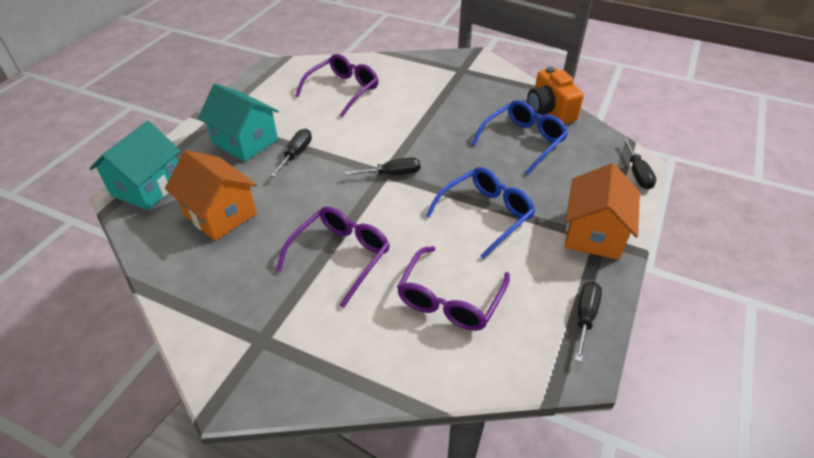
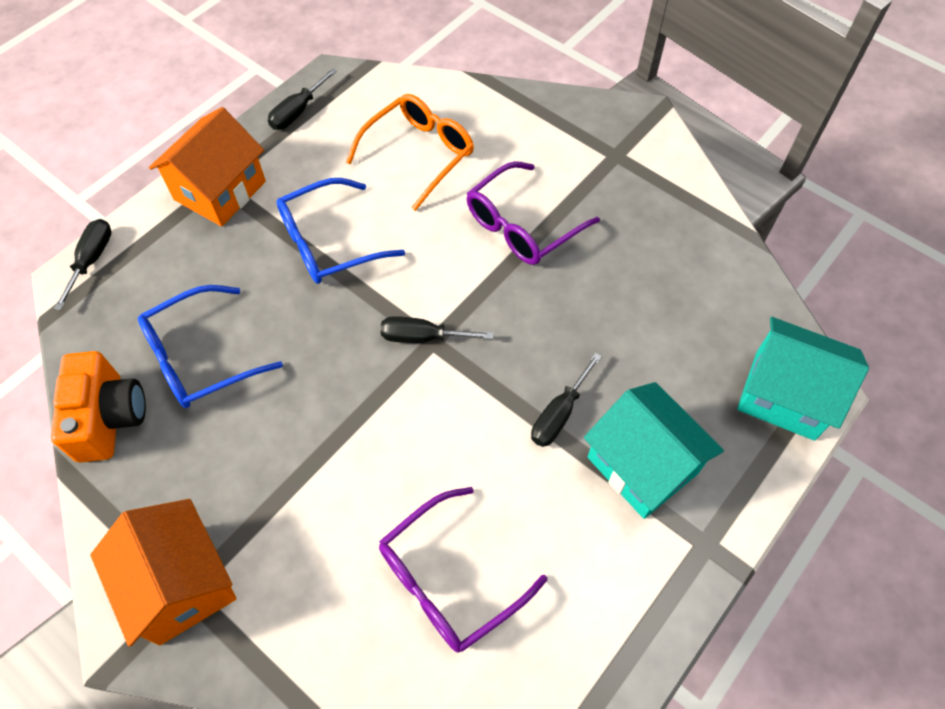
camera: 165 degrees left, 15 degrees up
(148, 187) = (784, 395): turquoise house -> turquoise house turned 75 degrees clockwise
(220, 214) = (671, 320): orange house -> orange house (181, 584)
(450, 299) = (419, 154): purple glasses -> orange glasses

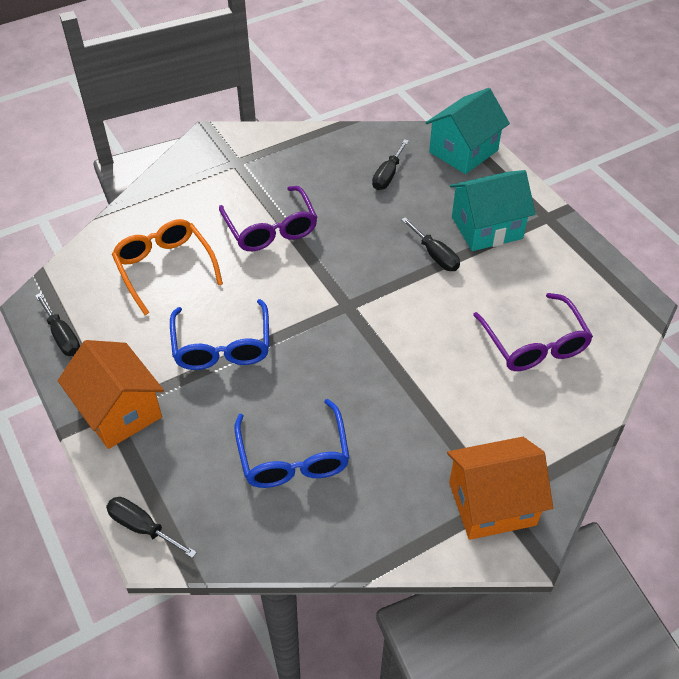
camera: 70 degrees left, 10 degrees down
(109, 418) = (324, 534): orange camera -> none
(422, 337) = (341, 310): black screwdriver -> black screwdriver (388, 175)

